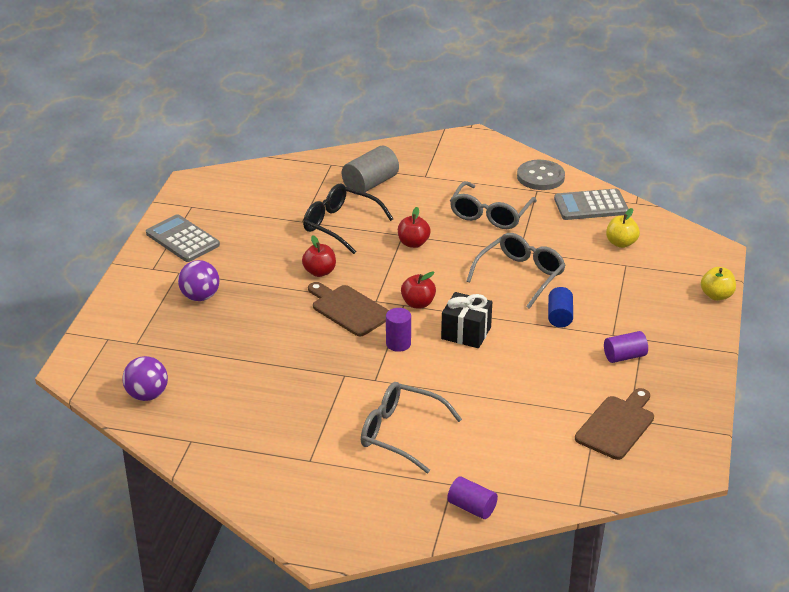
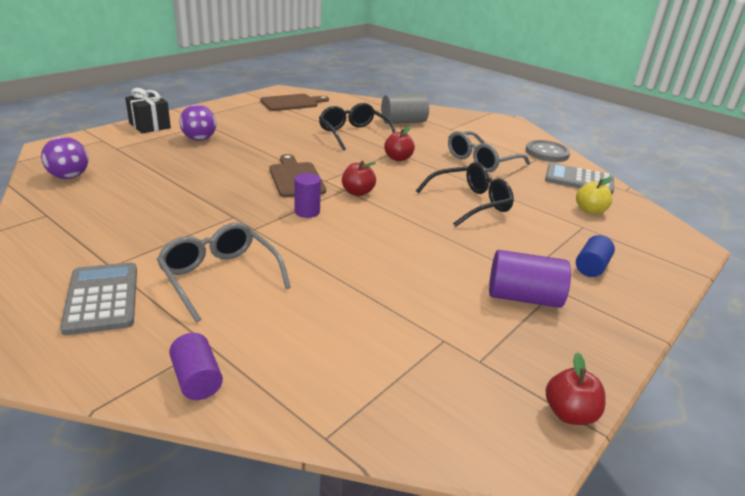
camera: 25 degrees right, 5 degrees down
(182, 239) = (234, 111): grey calculator -> grey calculator (102, 298)
(319, 272) = (304, 152): red apple -> red apple (569, 413)
(466, 333) = (376, 224): black gift -> black gift (149, 125)
(520, 276) = (470, 203): grey glasses -> black glasses
(559, 316) = (480, 242): blue cylinder -> blue cylinder (591, 267)
(617, 425) = (458, 362): brown cutting board -> brown cutting board (292, 103)
(624, 356) = (523, 297): purple cylinder -> purple cylinder, size x1.55
(716, 295) = (672, 281): yellow apple -> none

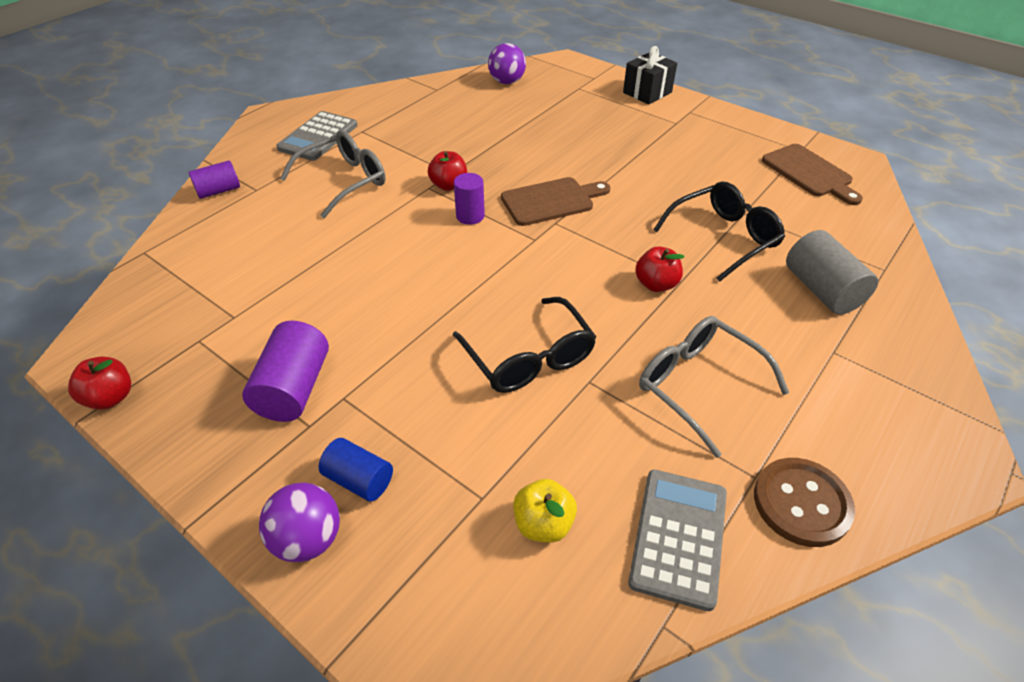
camera: 90 degrees right, 15 degrees up
(102, 298) = (318, 137): grey calculator -> grey calculator turned 135 degrees clockwise
(199, 139) = (628, 126): purple ball -> purple ball (308, 539)
(357, 192) = (529, 250): red apple -> red apple (449, 185)
(547, 153) = (801, 503): grey button -> brown button

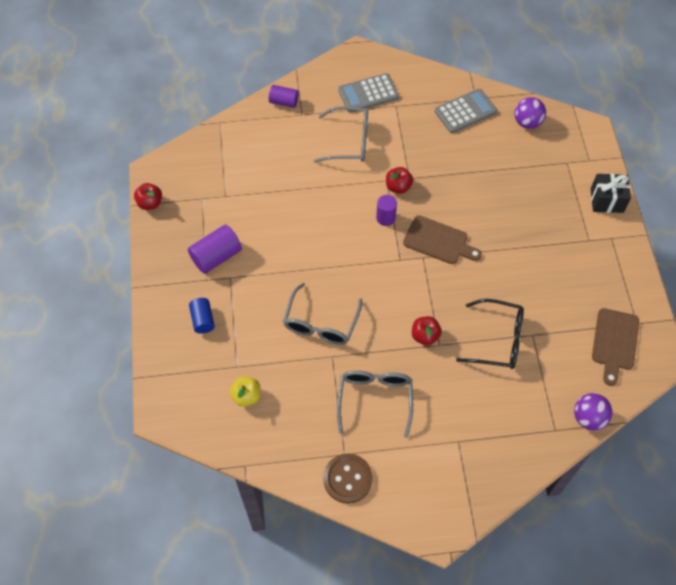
camera: 45 degrees right, 15 degrees up
(308, 539) = (166, 328): purple ball -> purple ball (588, 418)
(529, 357) = (321, 323): black glasses -> grey glasses
(678, 537) = (287, 445): grey calculator -> grey calculator (465, 111)
(822, 290) = (503, 410): grey cylinder -> none

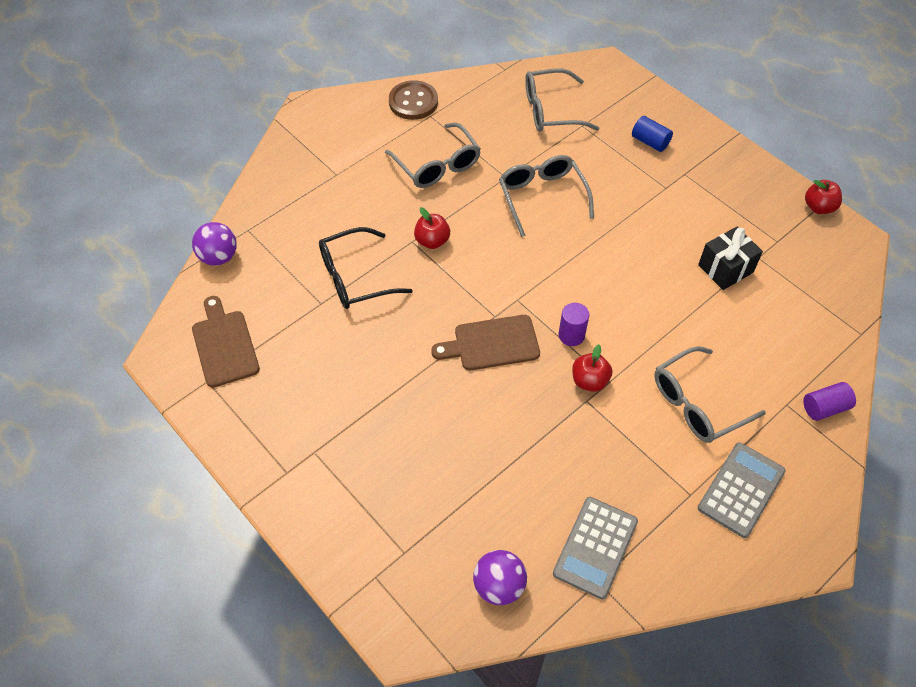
camera: 145 degrees right, 5 degrees down
(216, 256) = (699, 197): purple cylinder -> none
(246, 396) = (551, 110): yellow apple -> grey glasses
(607, 200) = (319, 525): black gift -> black gift (725, 269)

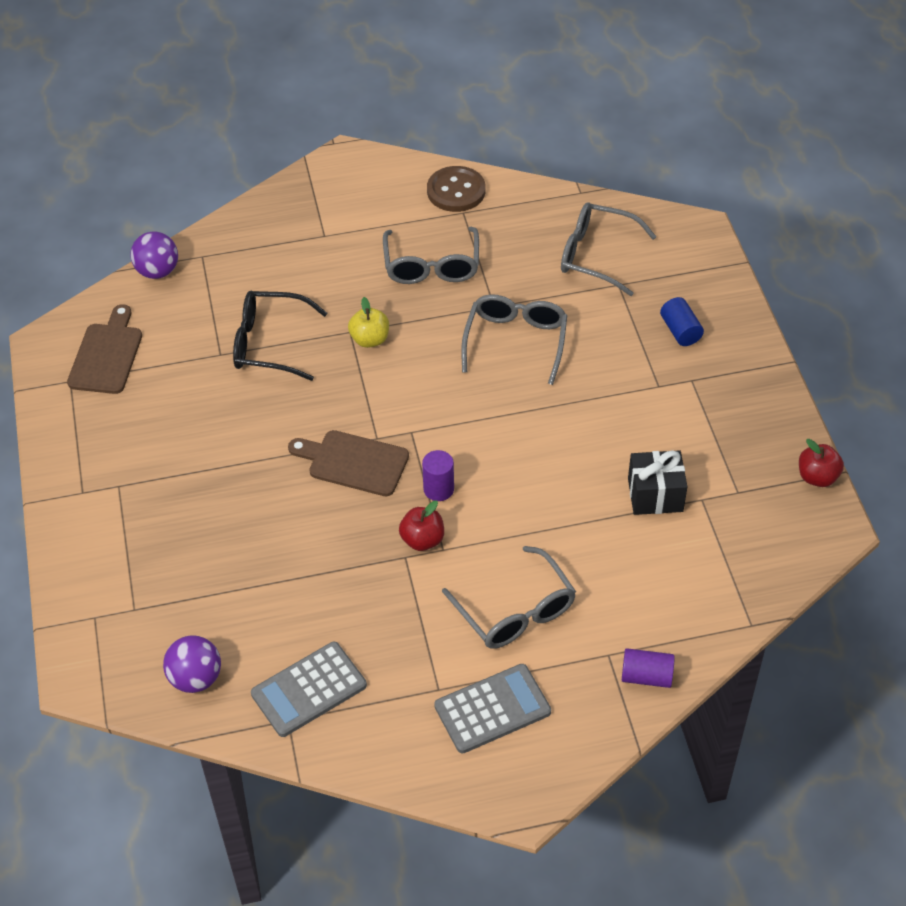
camera: 30 degrees right, 5 degrees down
(432, 241) = (370, 339): red apple -> yellow apple
(698, 403) = (515, 611): grey glasses -> grey glasses turned 120 degrees counterclockwise

